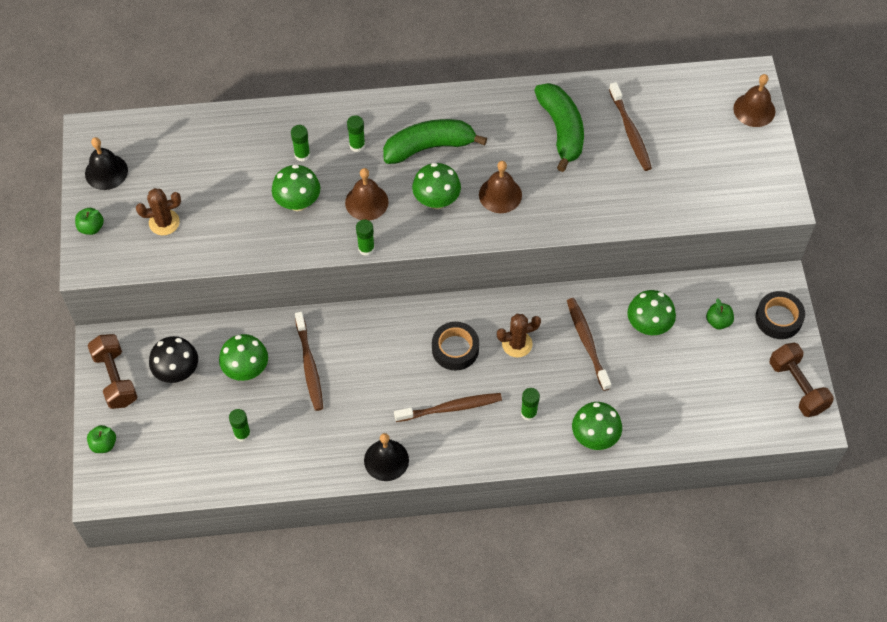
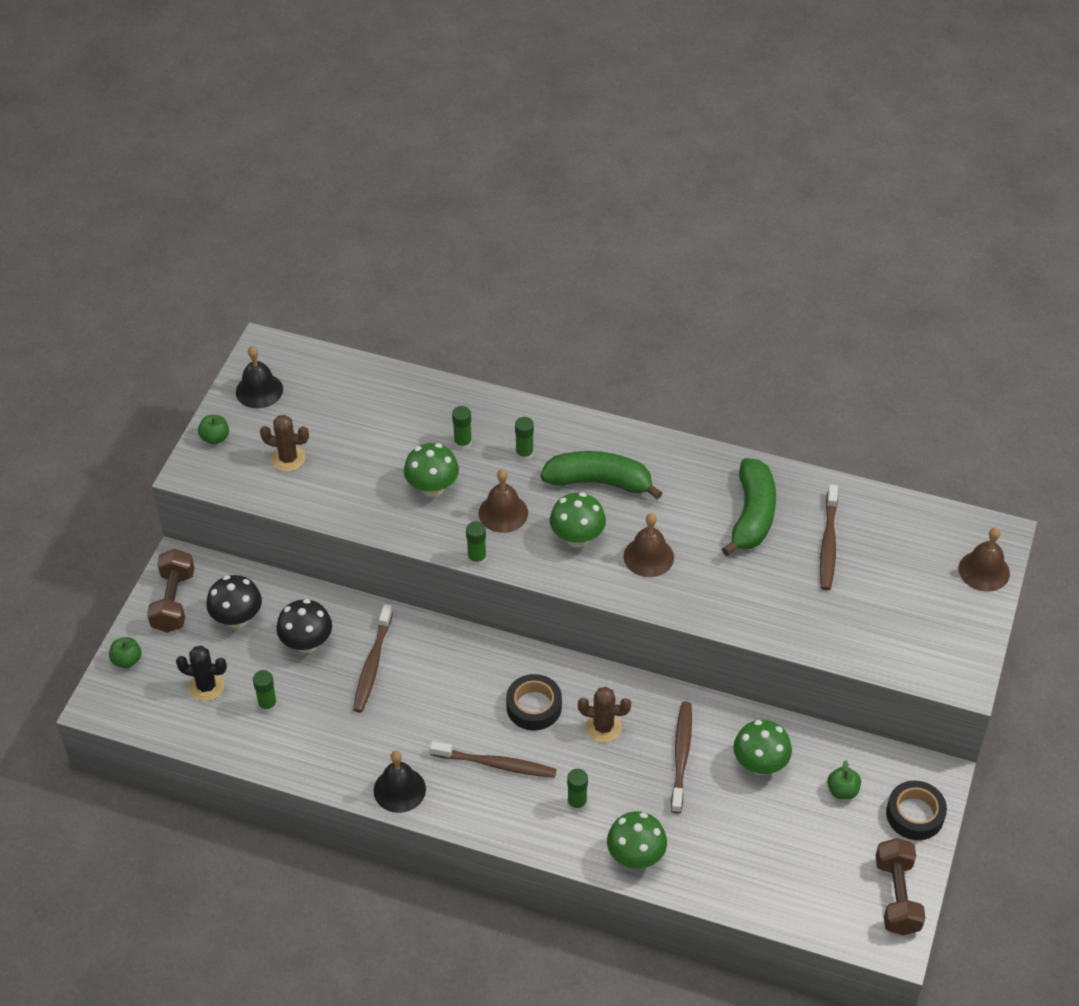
camera: 25 degrees right, 10 degrees down
(183, 439) = (206, 686): none -> black cactus
(246, 369) = (307, 643): green mushroom -> black mushroom

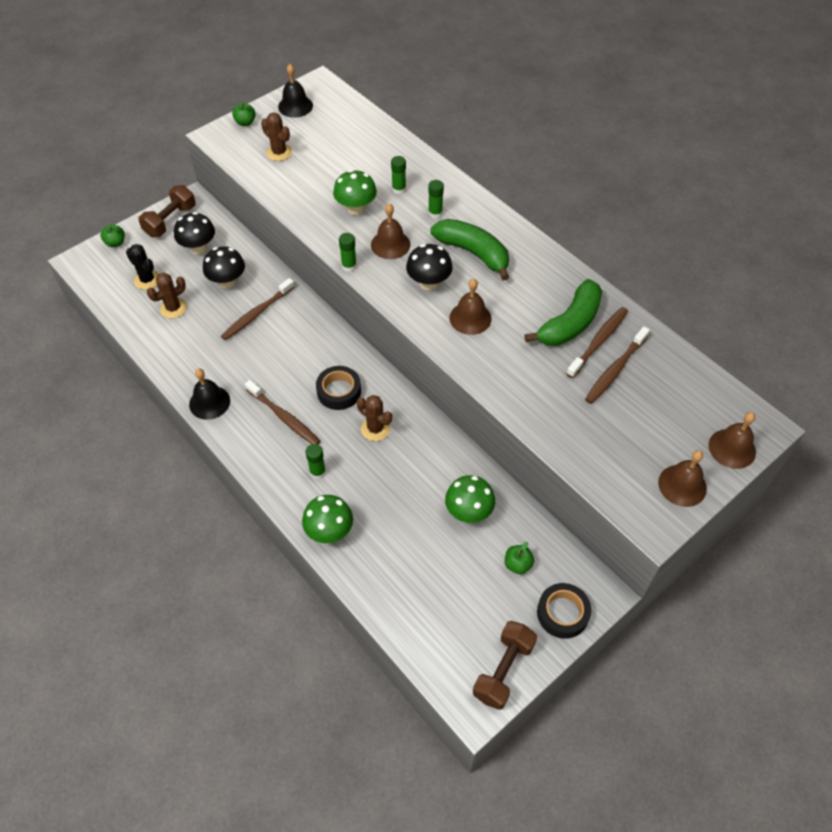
camera: 30 degrees right, 5 degrees up
(267, 705) = (173, 308): green glue stick -> brown cactus
(577, 538) = (429, 283): green mushroom -> black mushroom
(681, 755) = (415, 476): brown toothbrush -> brown toothbrush (598, 342)
(962, 629) = (682, 485): none -> brown bell

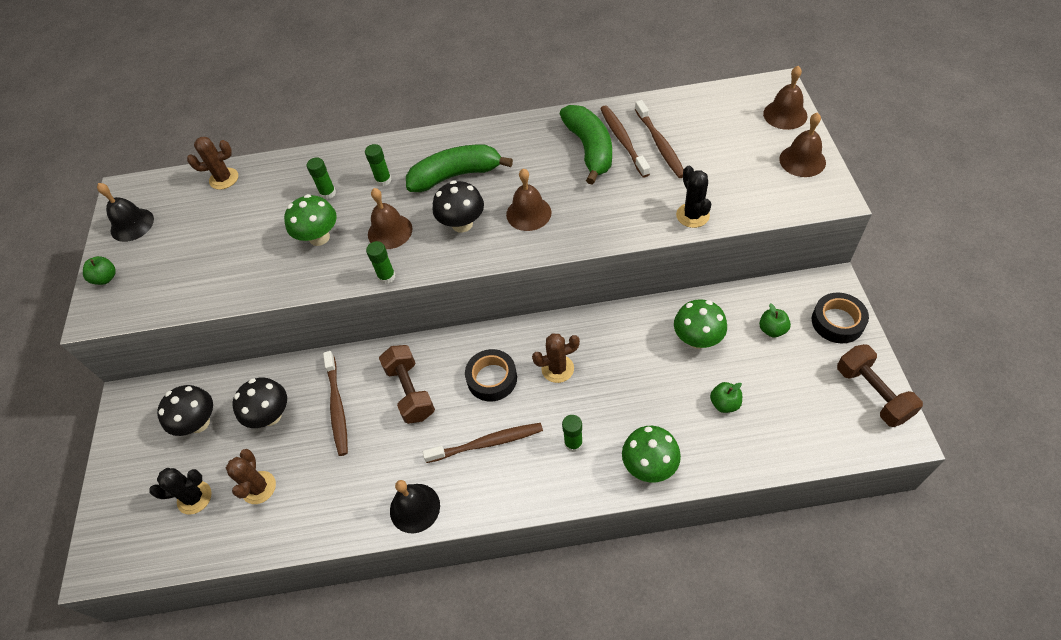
camera: 50 degrees left, 0 degrees up
(115, 243) = (108, 509): green apple -> green apple (724, 403)
(170, 221) = (134, 434): brown dumbbell -> brown dumbbell (410, 392)
(279, 153) = (180, 267): brown cactus -> brown cactus (224, 179)
(551, 429) = (692, 215): none -> black cactus

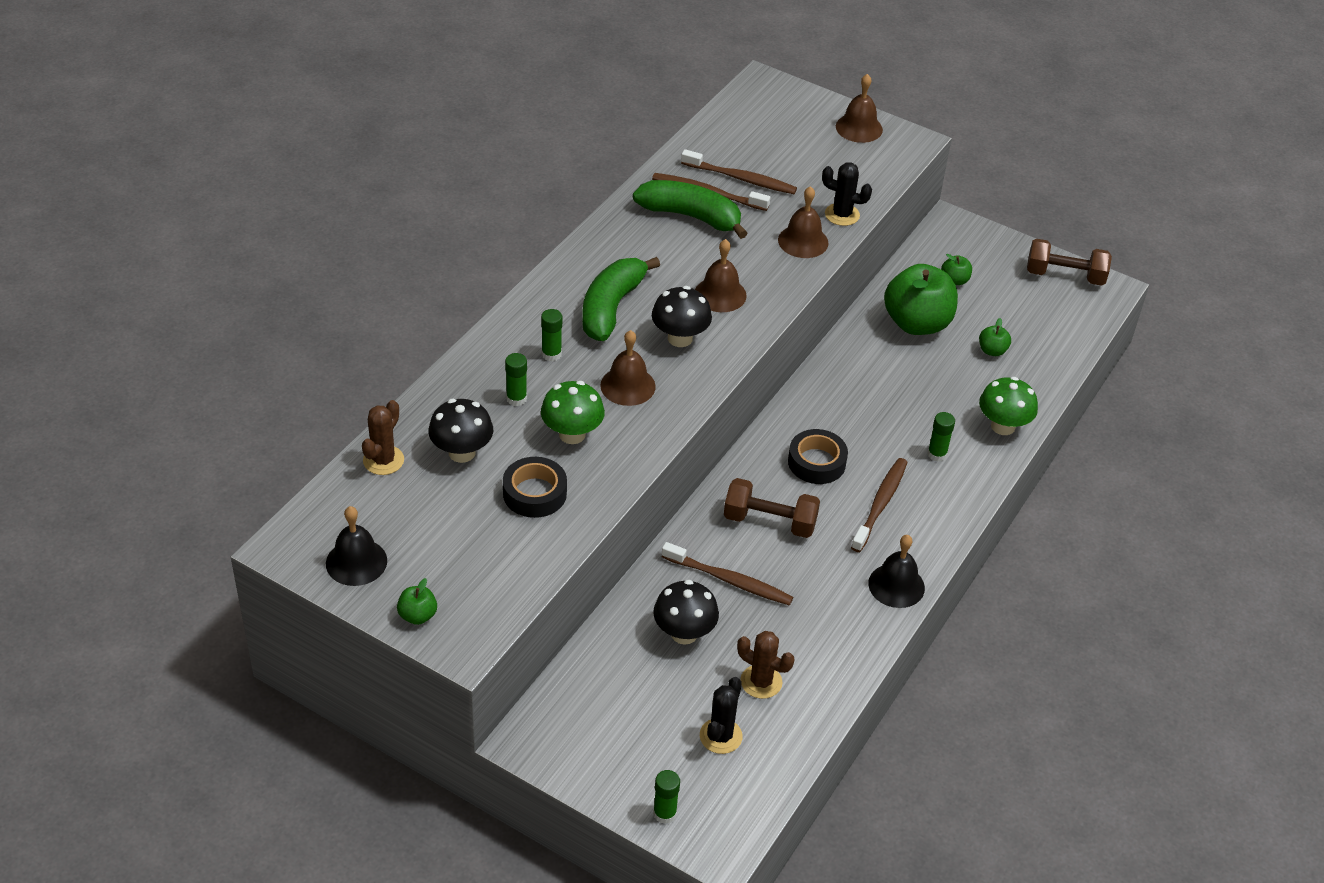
camera: 60 degrees left, 10 degrees down
(199, 423) = (629, 693): black mushroom -> black mushroom (462, 452)
(386, 276) = (683, 417): green glue stick -> green glue stick (664, 813)
(557, 369) = (853, 417): brown cactus -> none
(697, 339) = (917, 323): green mushroom -> green apple
(785, 114) = (799, 100): brown bell -> brown bell (803, 241)
(837, 322) = (986, 245): black tape -> black tape (534, 493)

